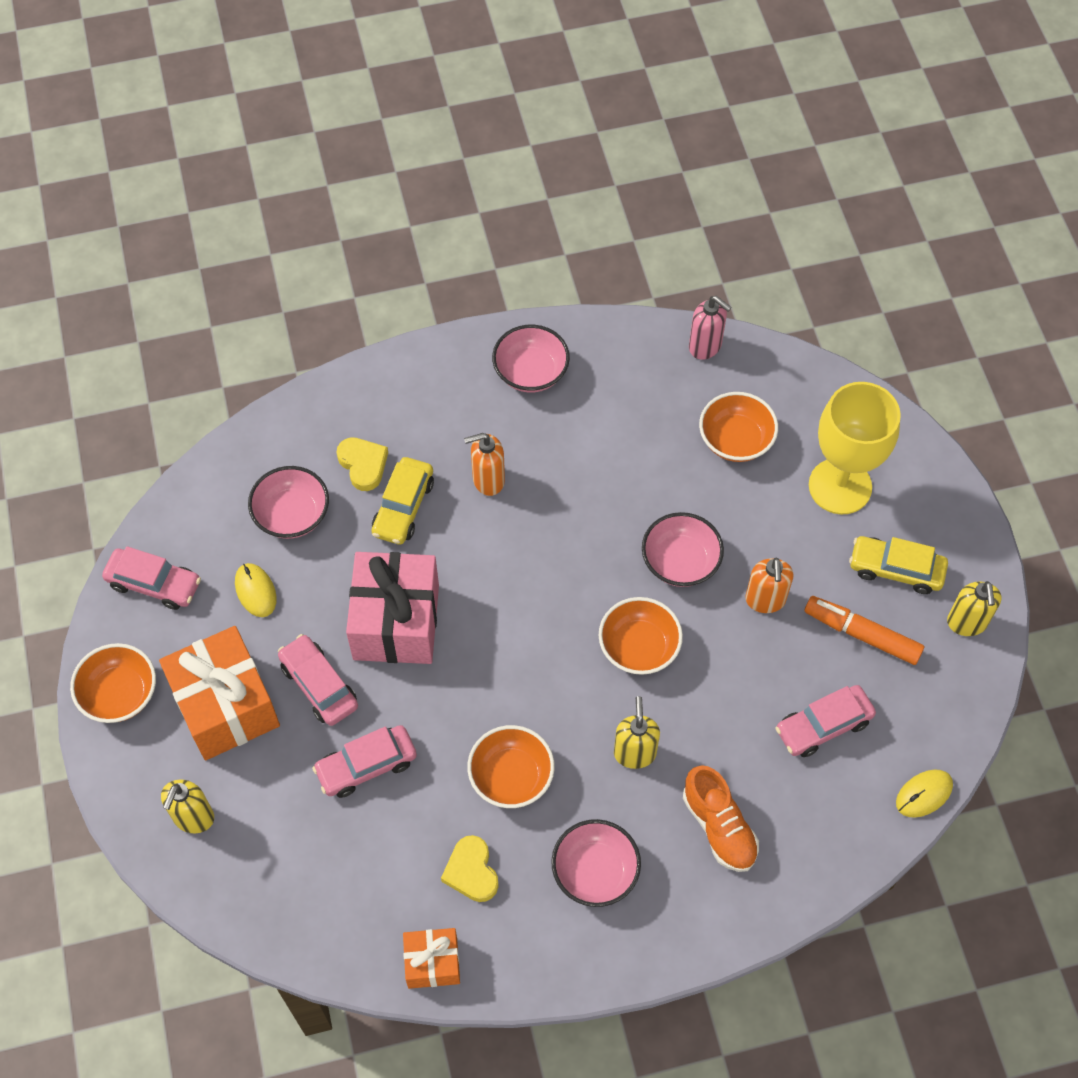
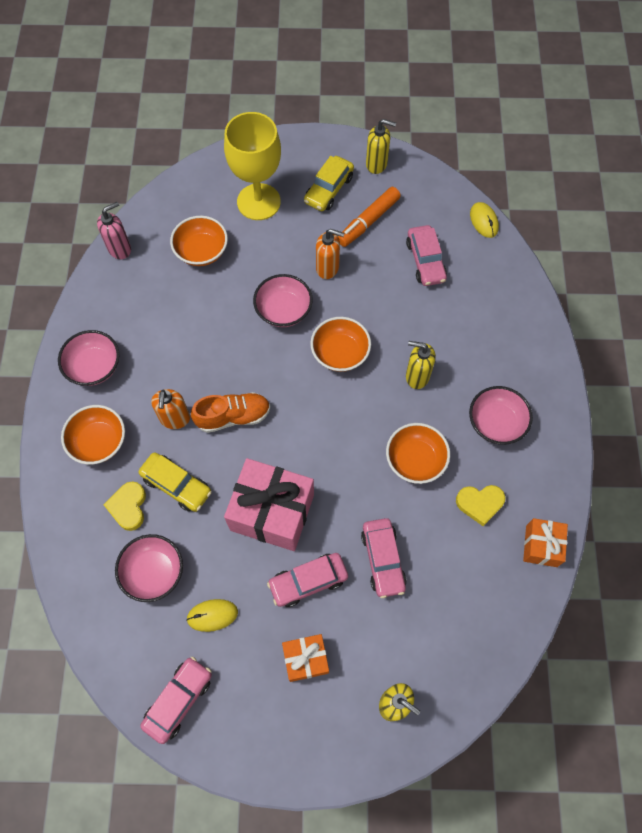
camera: 75 degrees left, 5 degrees up
(120, 694) = (271, 748): orange bowl -> orange bowl (99, 442)
(226, 706) = (306, 659): orange gift -> orange gift, size x0.54
(363, 465) = (128, 507): yellow heart -> yellow heart turned 75 degrees counterclockwise
(719, 827) = (480, 340): orange shoe -> orange shoe (233, 416)

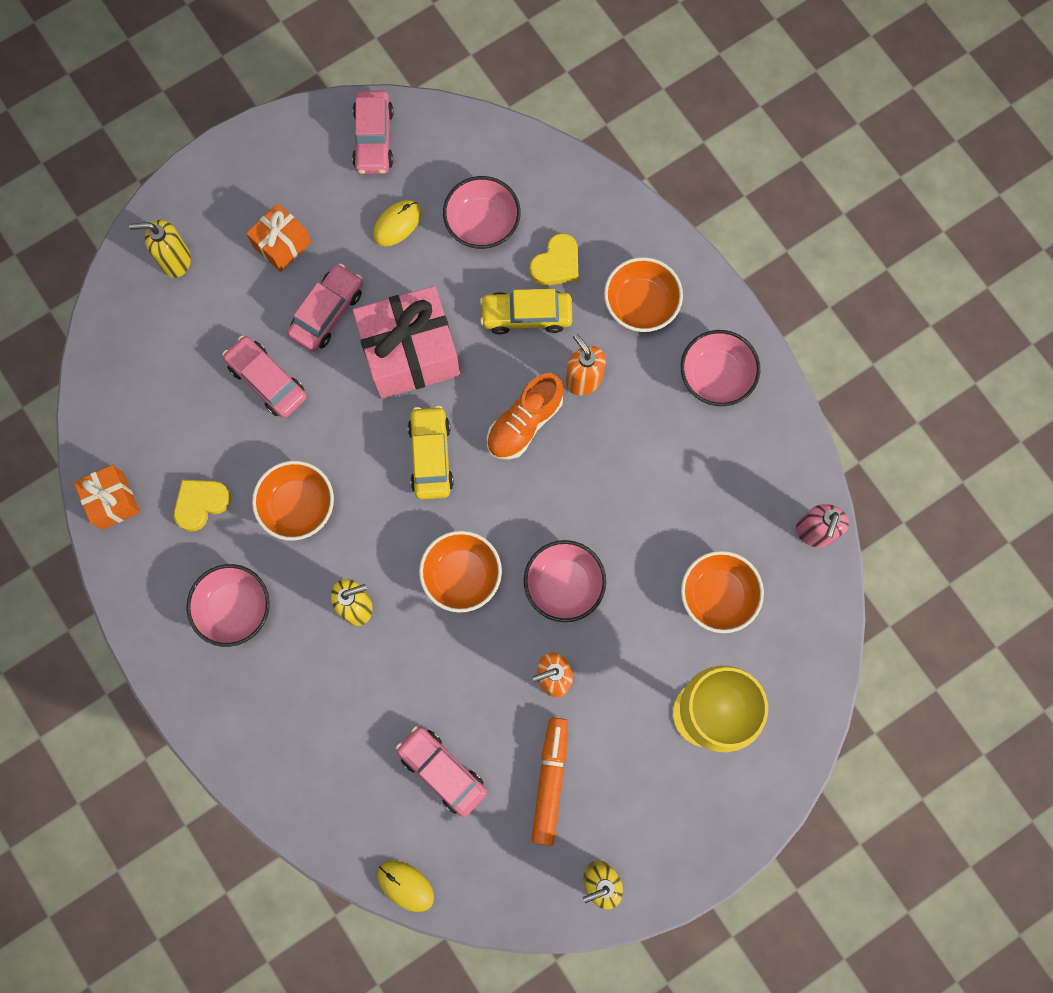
camera: 145 degrees right, 10 degrees up
(128, 507) = (556, 264): yellow heart -> yellow heart turned 75 degrees clockwise
(328, 189) = (633, 795): yellow car -> yellow car (431, 456)

